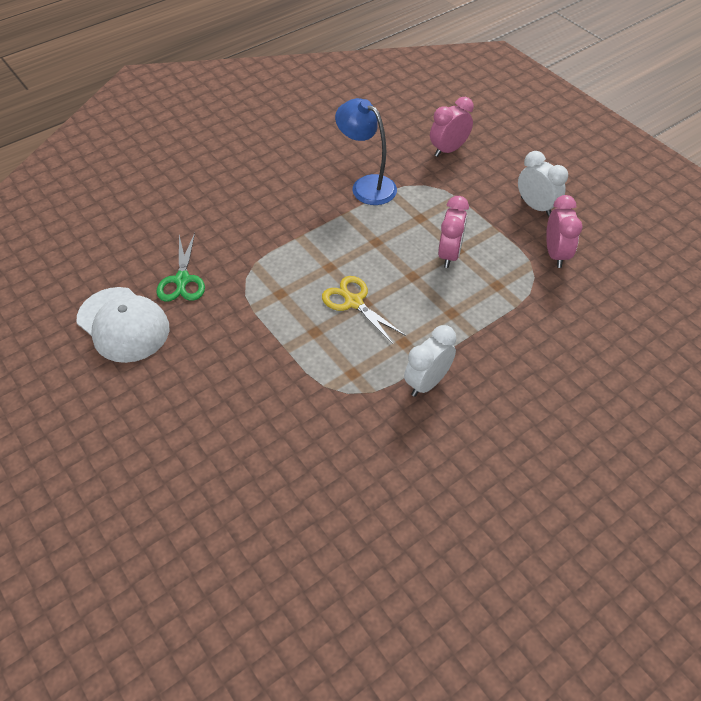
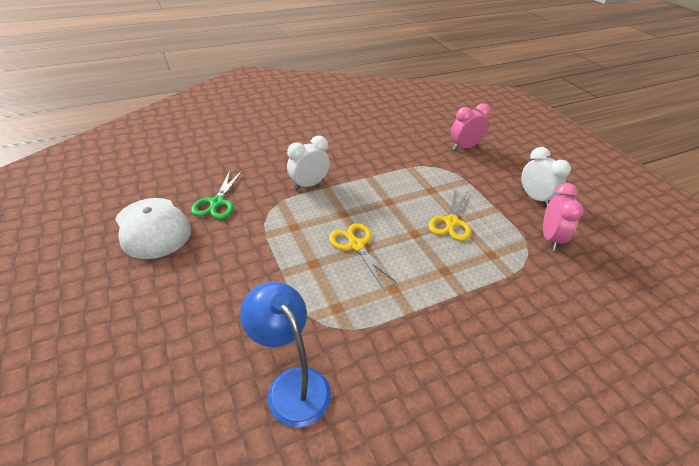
camera: 10 degrees right, 10 degrees down
(366, 185) = (392, 161): blue lamp -> blue lamp (292, 384)
(427, 382) = (407, 331): white clock -> white clock (309, 185)
(449, 254) = (451, 222): pink clock -> yellow scissors

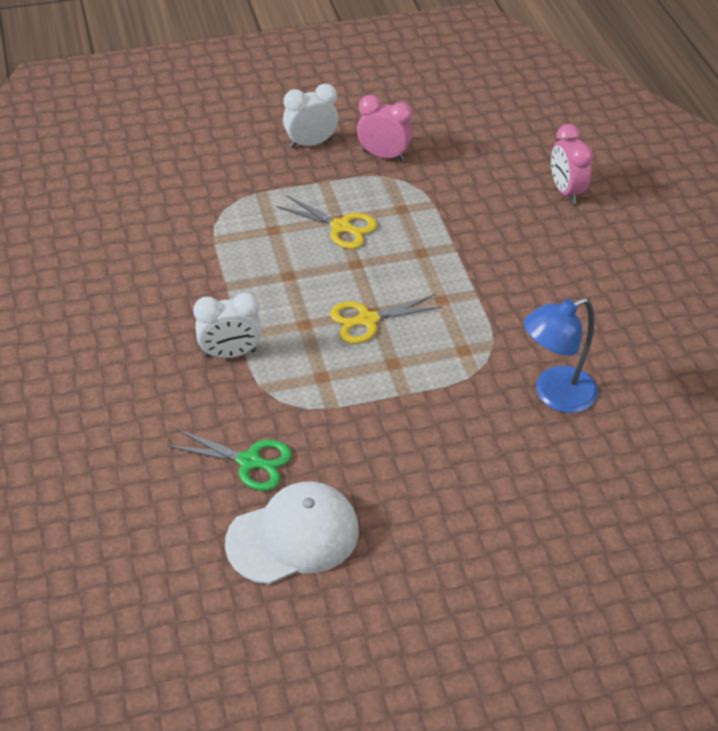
camera: 80 degrees left, 5 degrees up
(309, 185) = (230, 353): white clock -> white clock turned 75 degrees counterclockwise
(464, 147) = (180, 172): pink clock -> pink clock (565, 191)

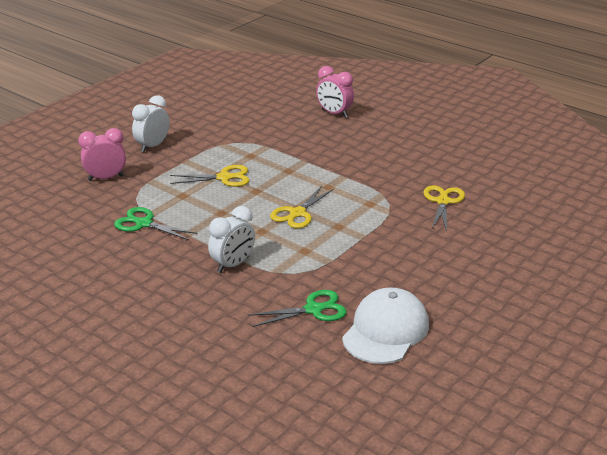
camera: 35 degrees left, 15 degrees down
(198, 249) = (144, 224): none -> green scissors
(383, 155) = (207, 136): pink clock -> pink clock (106, 178)
(554, 394) = (443, 202): blue lamp -> yellow scissors

